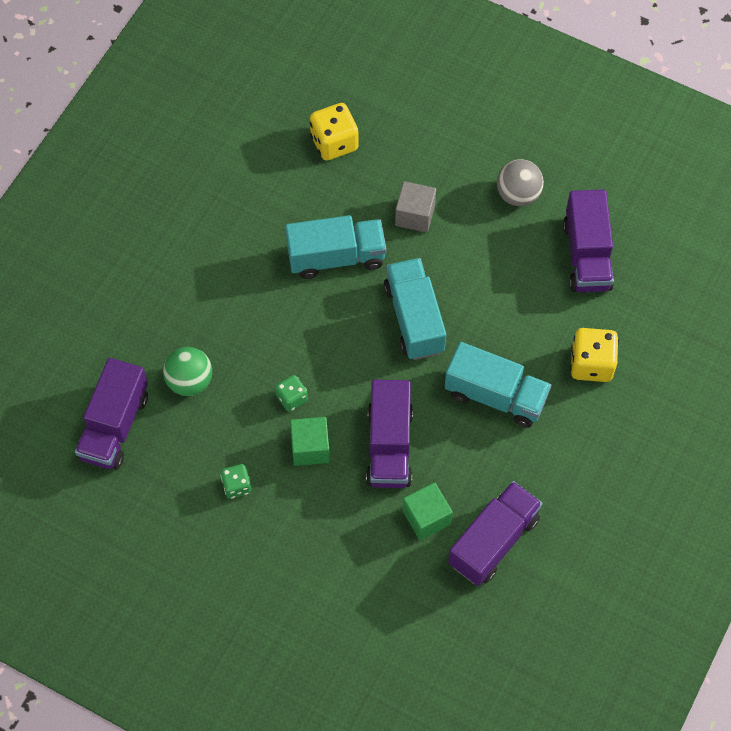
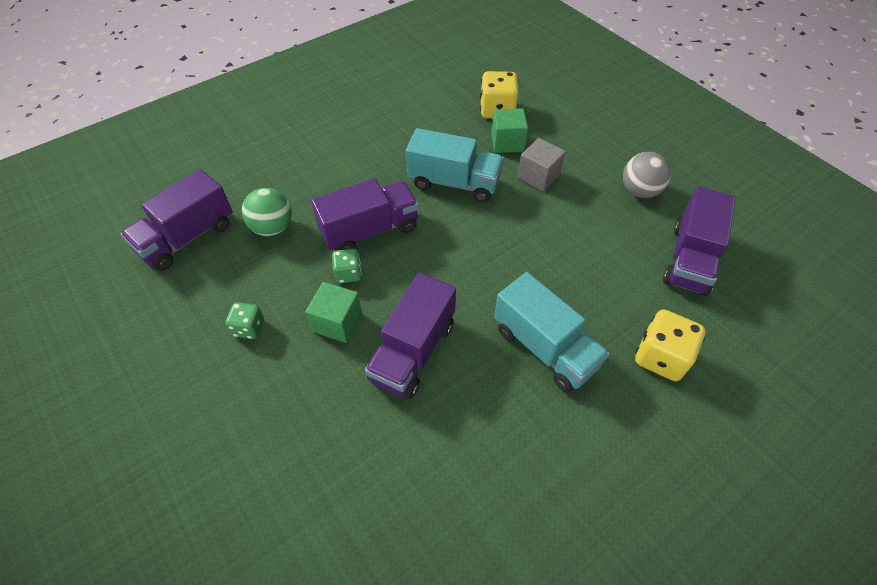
camera: 25 degrees right, 10 degrees down
(414, 319) = (497, 251): turquoise truck -> none
(426, 517) = (411, 440): green cube -> green cube (507, 142)
(493, 541) = (471, 502): purple truck -> purple truck (369, 230)

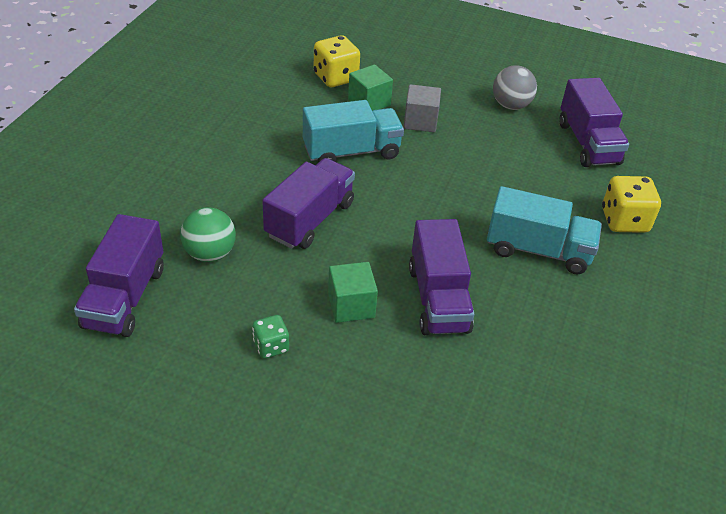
camera: 35 degrees left, 10 degrees down
(348, 274) = (324, 263): green dice -> none

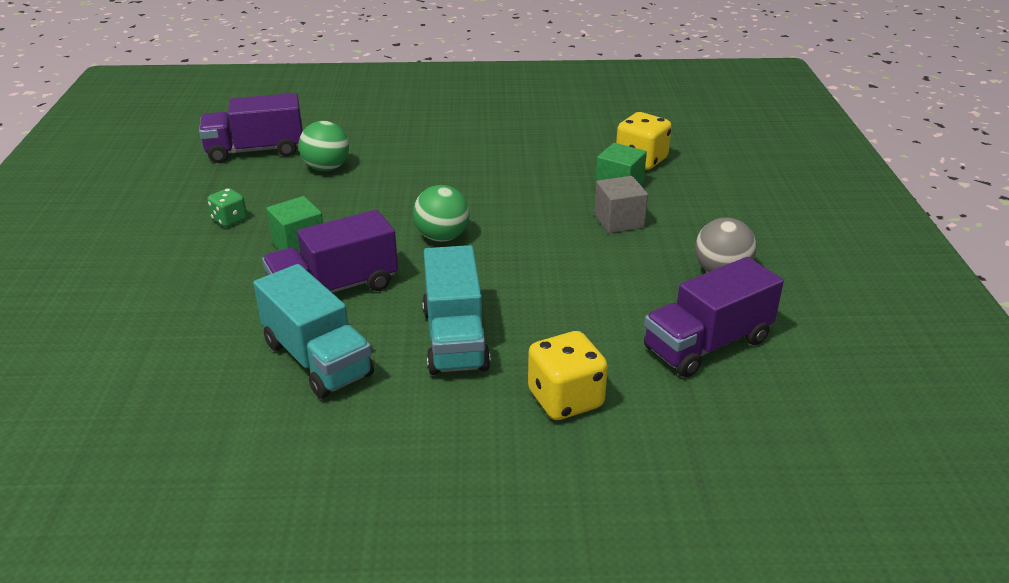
camera: 70 degrees right, 10 degrees down
(310, 219) = (403, 199): purple truck -> none
(351, 152) = (524, 196): turquoise truck -> turquoise truck (317, 359)
(390, 215) = (442, 237): none -> green ball

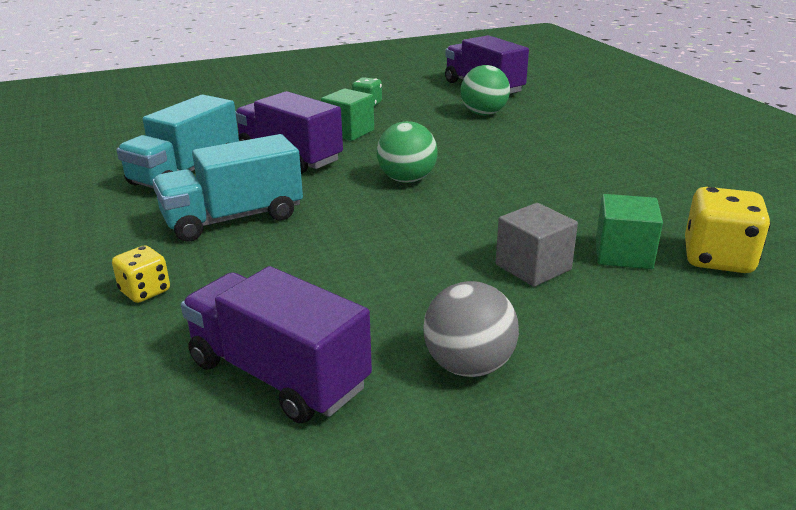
camera: 70 degrees right, 5 degrees down
(565, 399) = (145, 291): yellow dice -> yellow dice, size x0.59

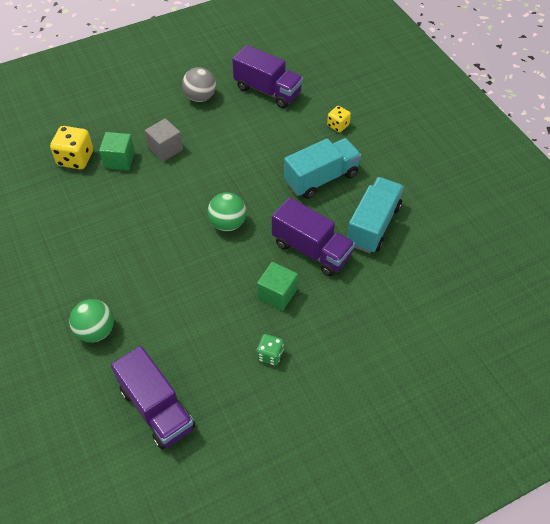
camera: 175 degrees right, 25 degrees up
(483, 114) = (165, 337): green ball -> green ball (96, 331)

